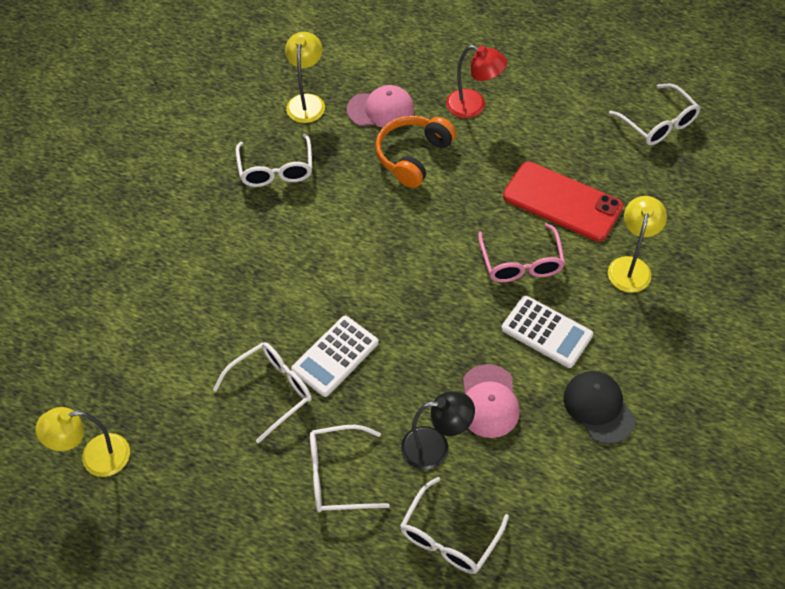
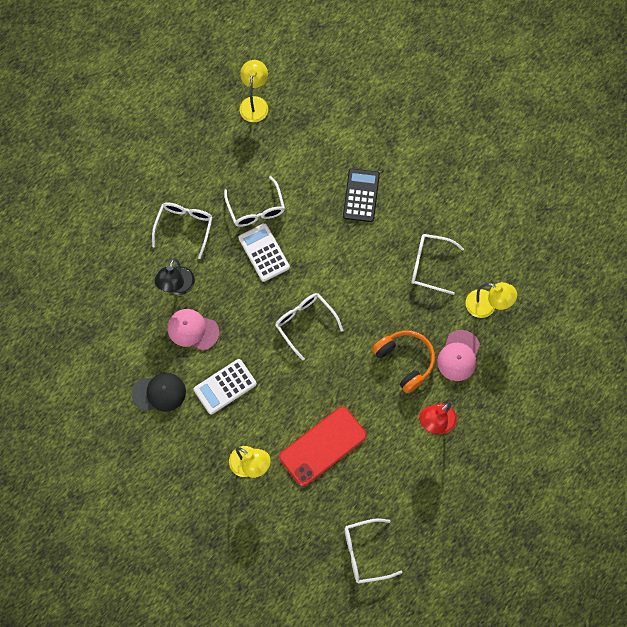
camera: 110 degrees right, 15 degrees up
(204, 272) = (361, 195): none -> black calculator
(449, 536) = (120, 273): white glasses -> white glasses (305, 323)
(521, 262) = (284, 395): pink glasses -> none

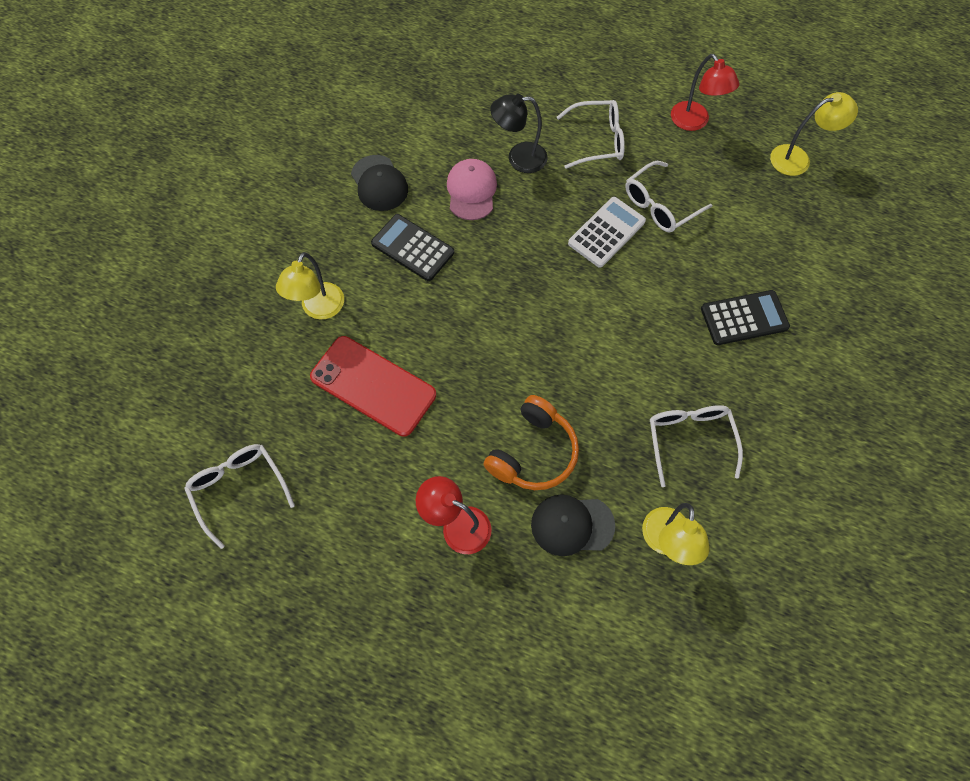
camera: 70 degrees right, 5 degrees down
(196, 155) = (694, 122): none -> red lamp
(225, 387) = (412, 248): white calculator -> black calculator
(305, 323) = (533, 309): white glasses -> none
(458, 355) = (572, 525): pink cap -> black cap

